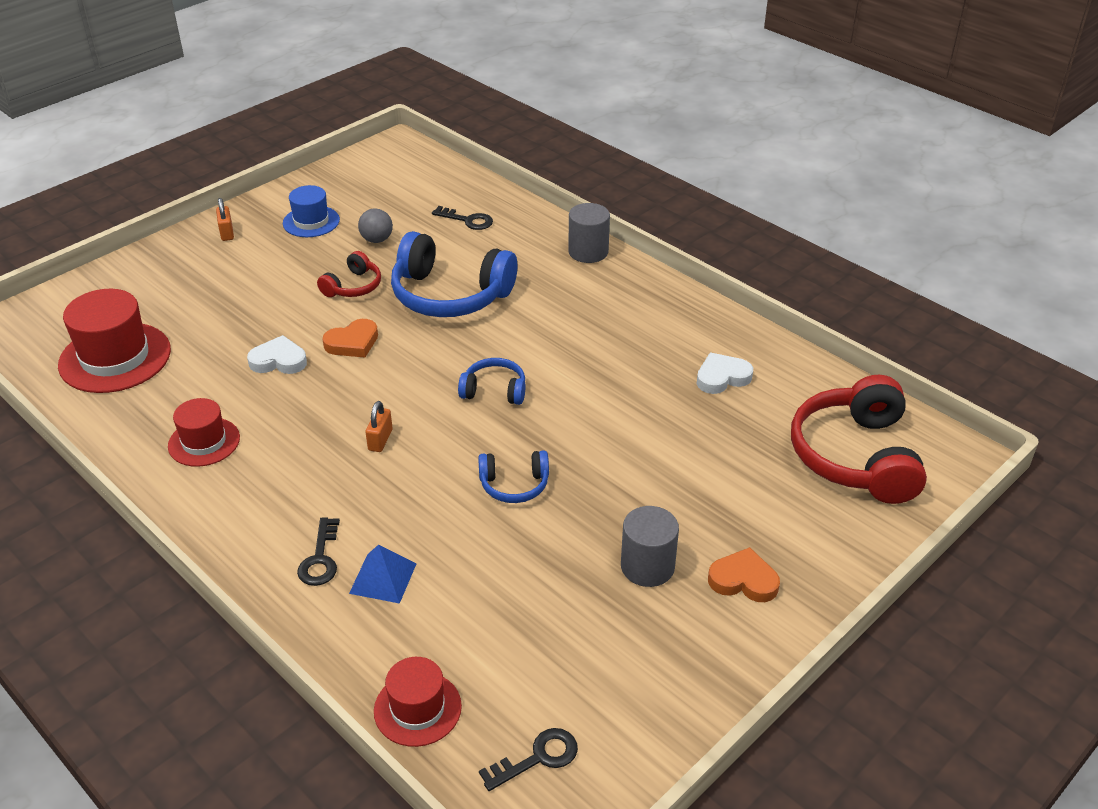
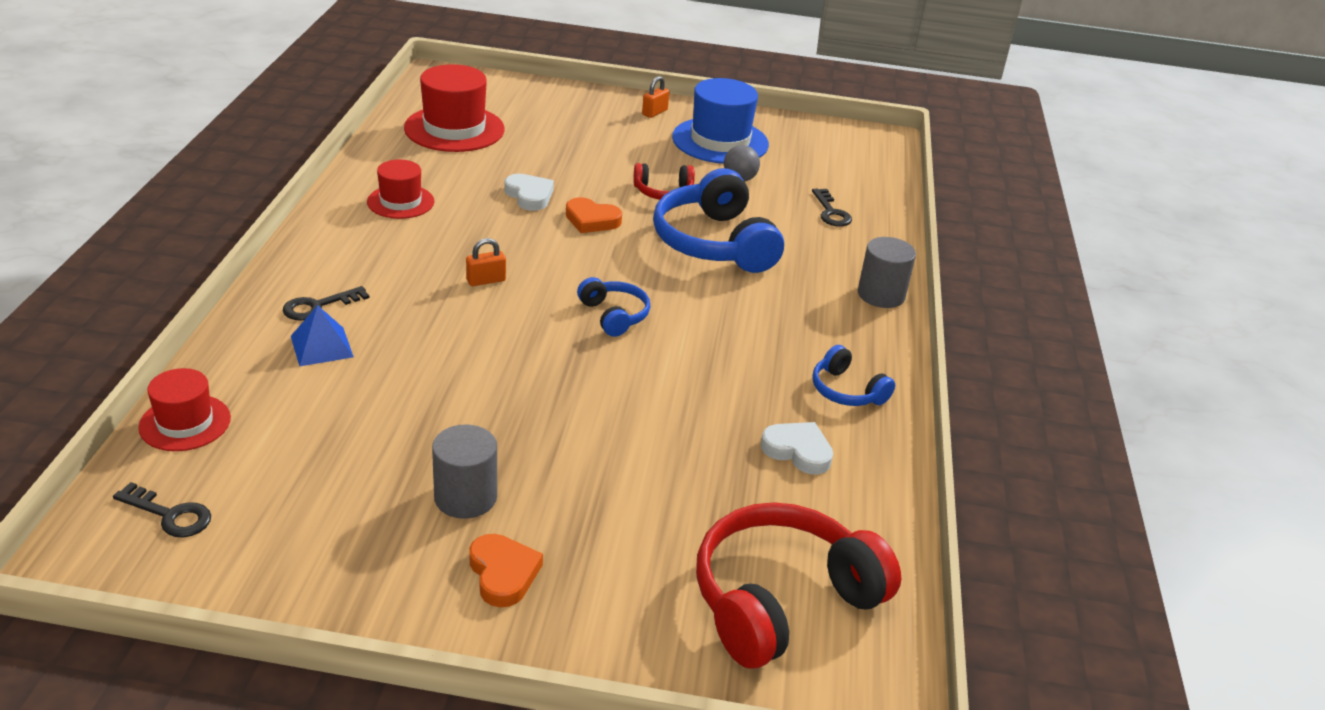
camera: 50 degrees right, 5 degrees down
(311, 221) = (720, 141): blue hat -> blue hat, size x1.67
(514, 485) = (500, 374): blue headphones -> blue headphones (846, 391)

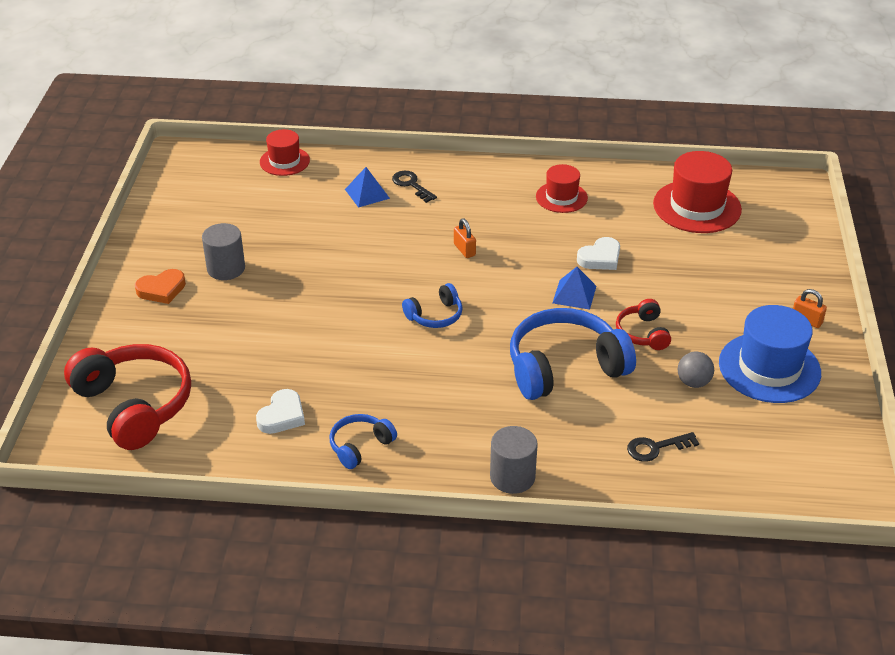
camera: 90 degrees right, 5 degrees up
(170, 515) = (208, 172): black key -> none
(591, 220) = (574, 294): orange heart -> blue pyramid

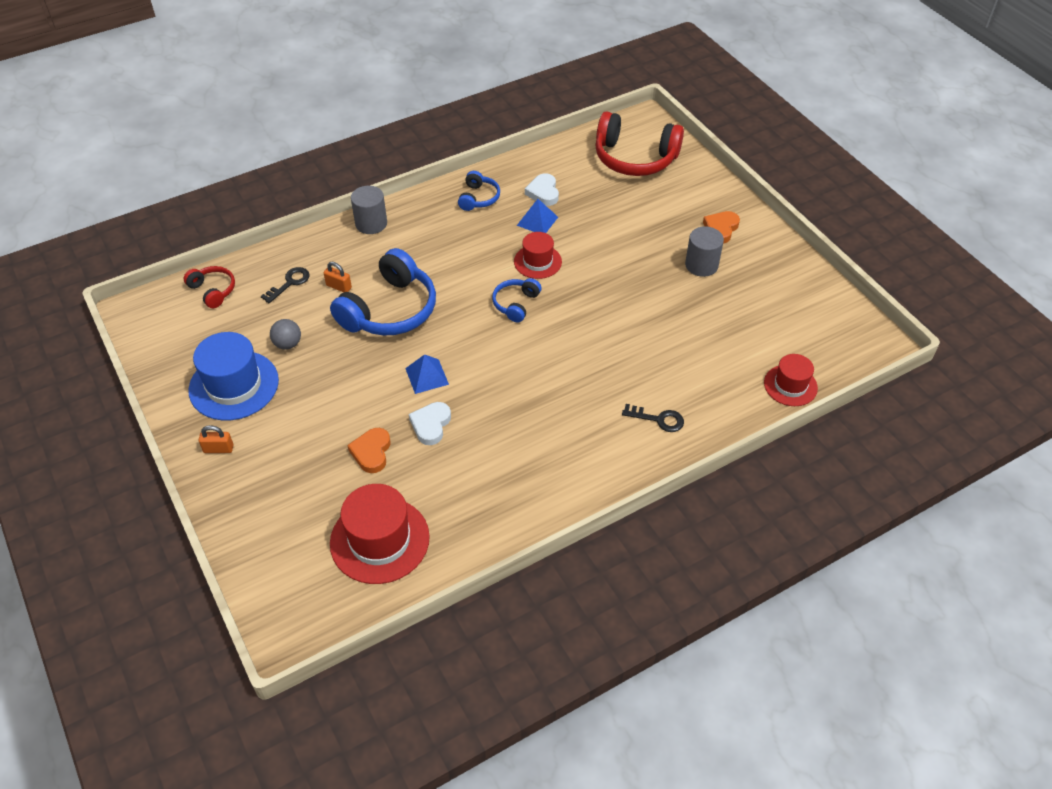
camera: 145 degrees right, 10 degrees up
(367, 193) = (683, 388): blue pyramid -> blue pyramid (537, 221)
(464, 250) = (548, 373): orange padlock -> orange padlock (339, 286)
(561, 197) = (515, 479): red hat -> red hat (537, 261)
(642, 333) = (350, 367): red headphones -> red headphones (213, 291)
(666, 261) = (371, 452): none -> orange heart

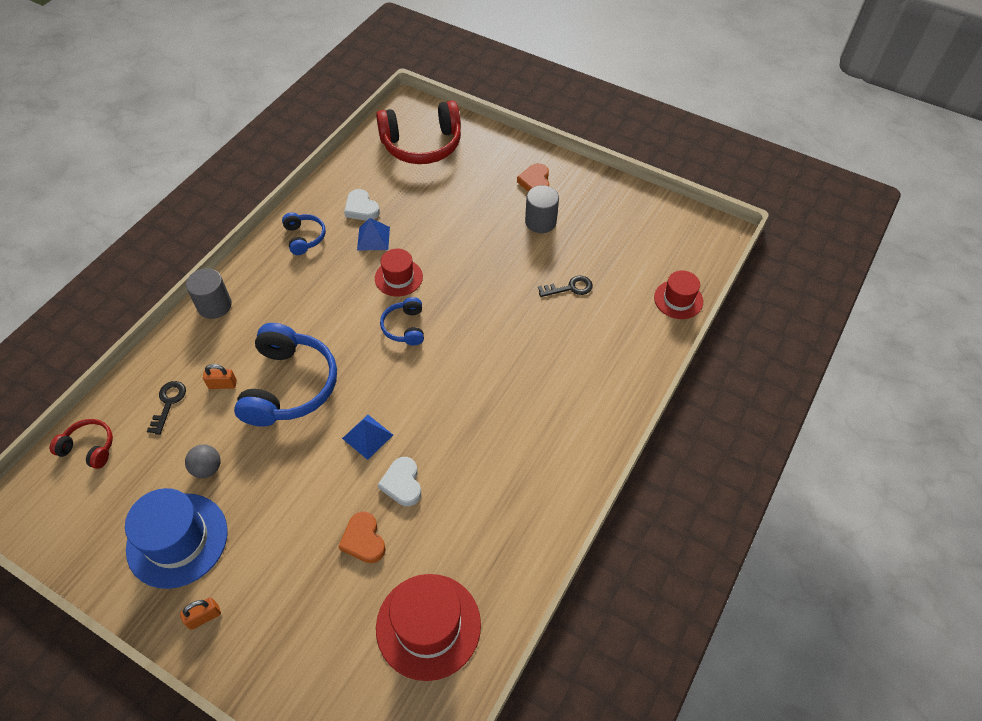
camera: 30 degrees left, 5 degrees up
(658, 419) = (596, 380): black key -> black key (570, 288)

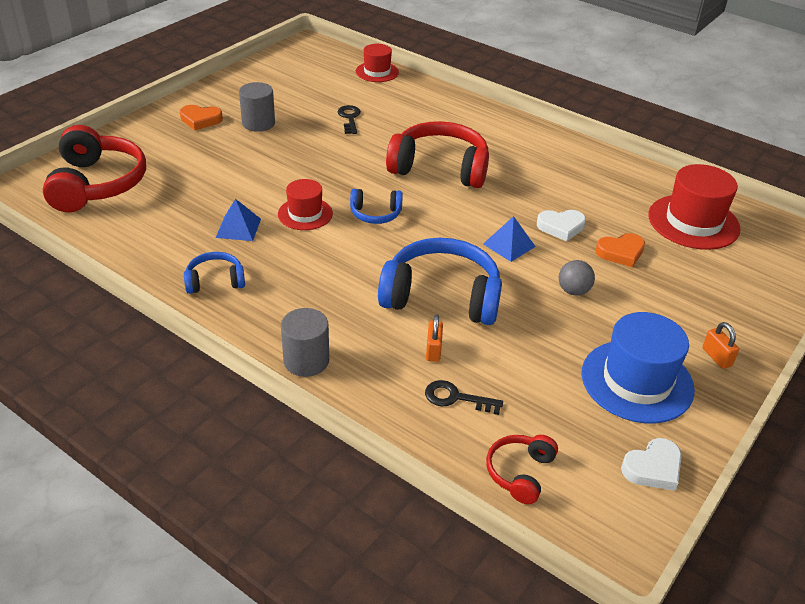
camera: 85 degrees left, 15 degrees down
(207, 468) = (548, 360): grey ball -> grey ball (573, 291)
(361, 208) = (184, 234): white heart -> white heart (653, 468)
(492, 371) = (440, 168): none -> red headphones

